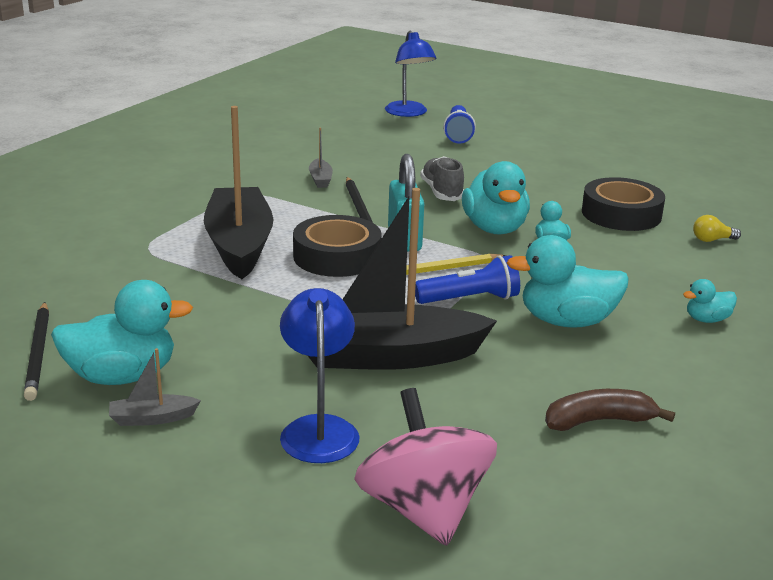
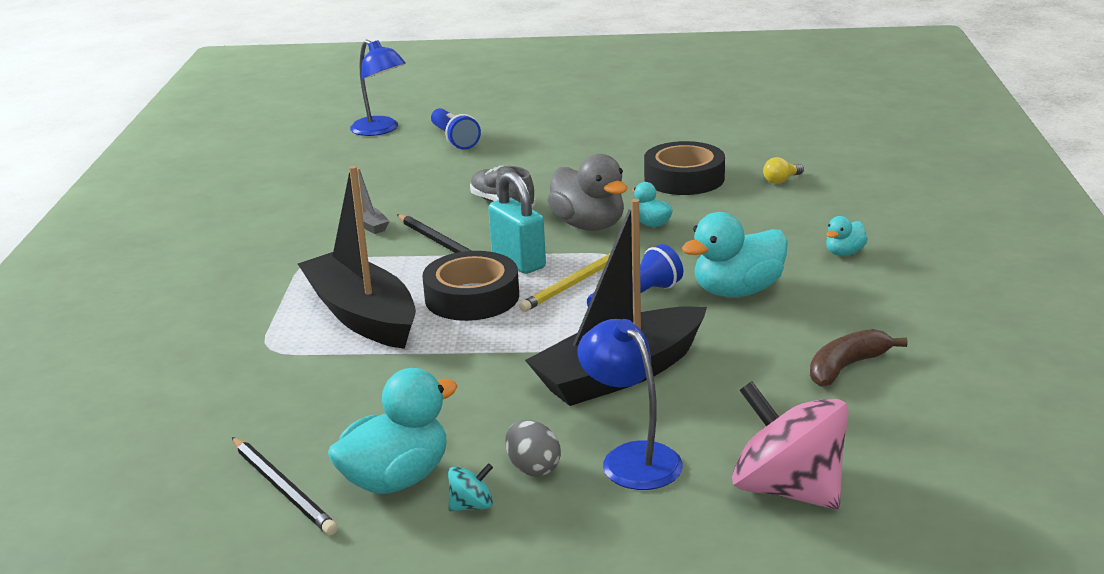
camera: 25 degrees left, 0 degrees up
(152, 418) = (472, 505): grey boat -> turquoise spinning top
(231, 407) = (533, 468): none -> grey egg
(494, 228) = (589, 225): turquoise duck -> grey duck

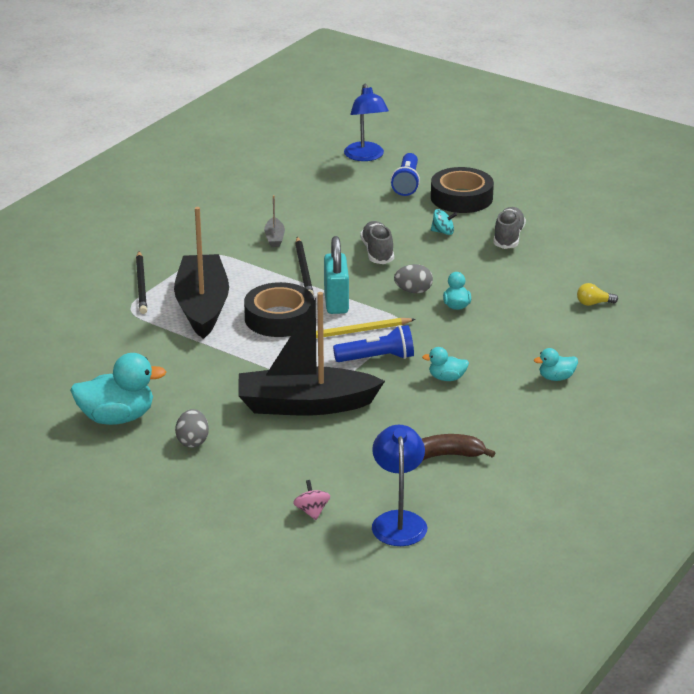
camera: 30 degrees right, 5 degrees up
(283, 488) = (57, 399): black pencil -> black pencil (141, 285)
(472, 505) = (139, 448): turquoise spinning top -> turquoise spinning top (443, 232)
(589, 225) = (413, 291): grey duck -> grey egg
(620, 153) = (508, 237): none -> grey shoe
(631, 458) = (251, 458): blue lamp -> blue lamp (398, 521)
(684, 178) = (526, 276): black tape -> black tape (461, 198)
(737, 291) = (446, 378): turquoise duck -> turquoise duck, size x0.51
(788, 489) = (312, 511): pink spinning top -> pink spinning top, size x0.41

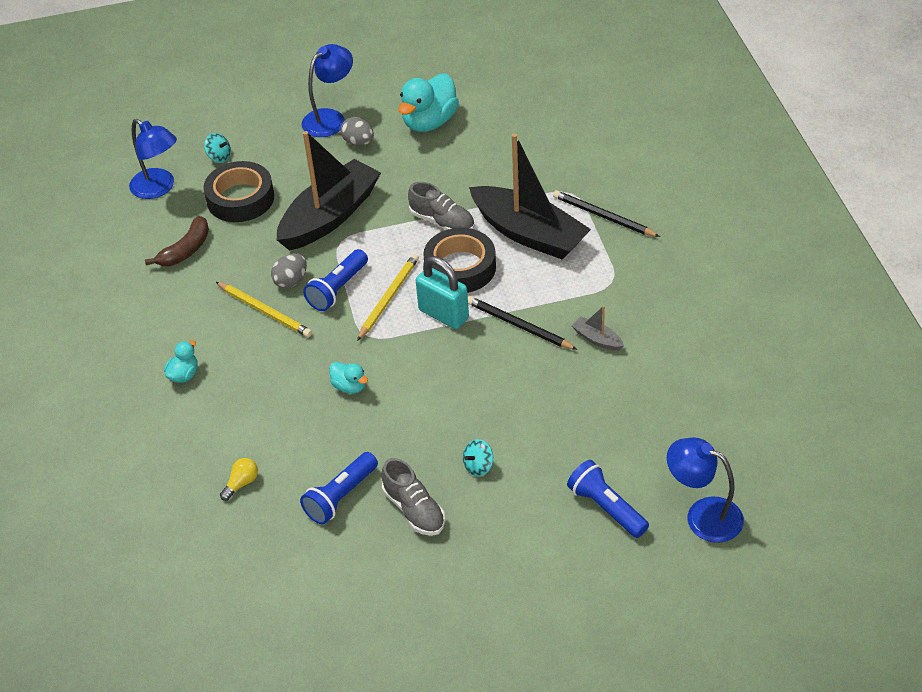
camera: 135 degrees right, 15 degrees up
(177, 476) = (330, 118): none -> blue lamp
(312, 511) = (219, 156): pink spinning top -> turquoise spinning top
(377, 252) = (494, 393): grey shoe -> grey shoe (442, 222)
(413, 291) = (404, 374): grey egg -> grey egg (291, 281)
(446, 378) = (264, 311): turquoise duck -> yellow pencil
(461, 198) = (529, 531): black tape -> black tape (240, 198)
(542, 265) = (340, 497): none -> blue flashlight

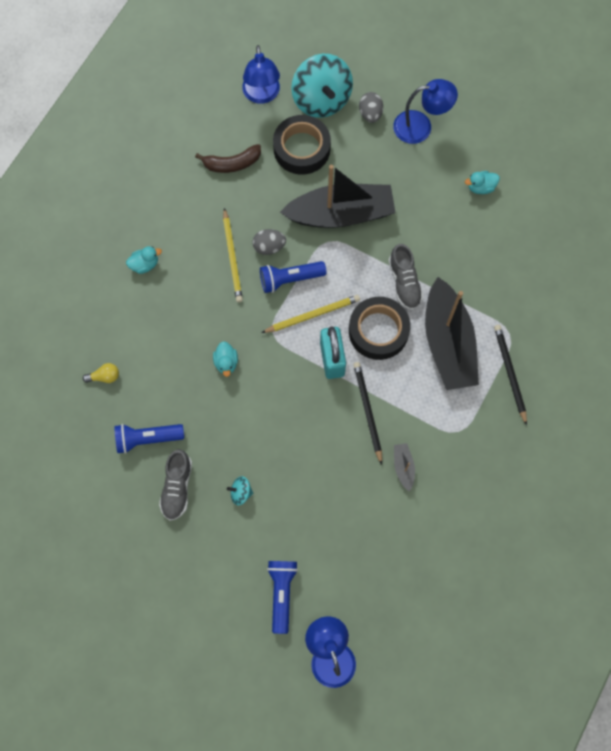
camera: 40 degrees right, 25 degrees up
(219, 156) = (321, 99): turquoise spinning top -> turquoise spinning top, size x2.41
(358, 142) = (418, 165): grey egg -> grey egg (370, 114)
(429, 122) = (481, 187): turquoise duck -> turquoise duck, size x0.51

